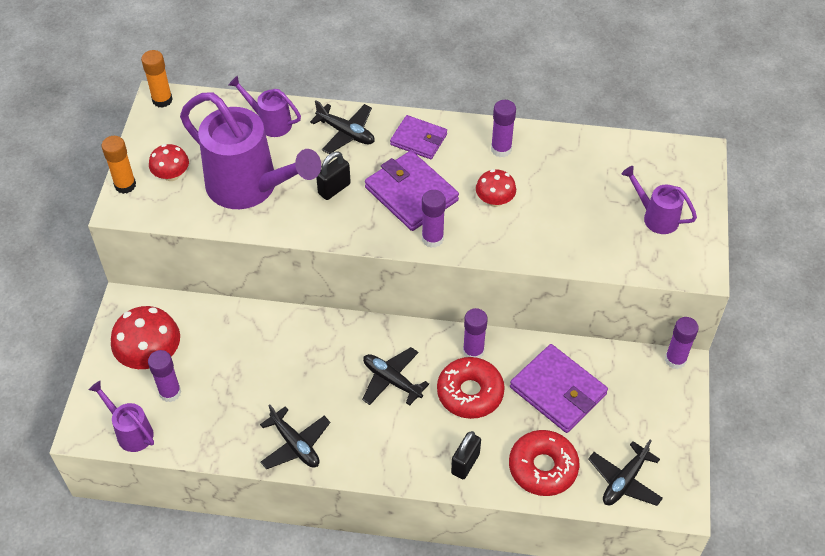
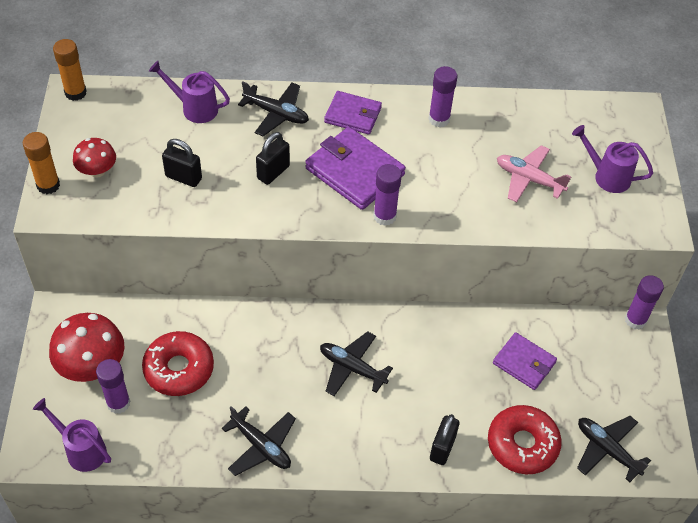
camera: 10 degrees left, 0 degrees up
(250, 187) = (183, 177): purple watering can -> black padlock
(470, 393) = (435, 373): red donut -> red donut (179, 369)
(473, 351) = (431, 330): purple glue stick -> none
(495, 200) = (441, 171): red mushroom -> none
(558, 391) = (524, 363): purple wallet -> purple wallet, size x0.64
(578, 214) = (529, 179): none -> pink plane
(624, 481) = (607, 450): black plane -> black plane turned 105 degrees clockwise

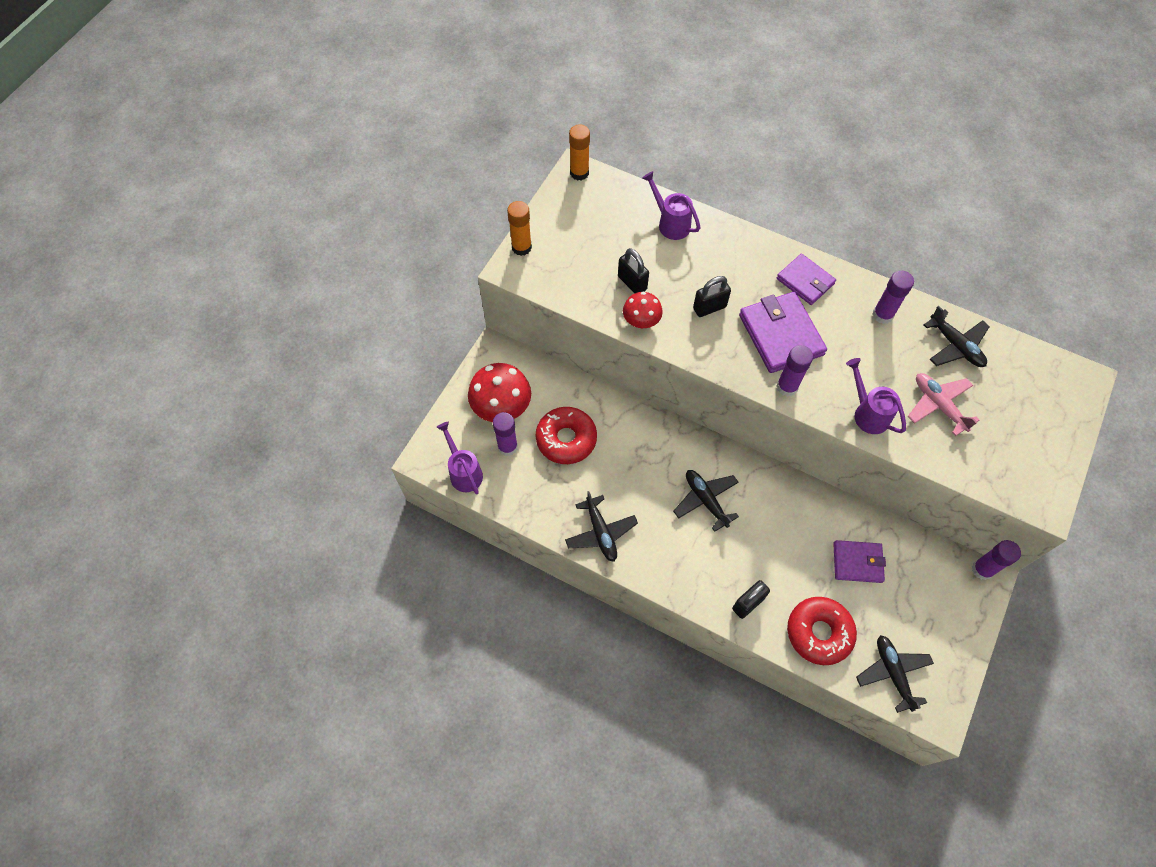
camera: 30 degrees right, 10 degrees up
(97, 170) = (565, 249): red mushroom -> red mushroom (641, 321)
(276, 114) = (738, 254): black plane -> black plane (955, 346)
(524, 363) = (857, 562): purple wallet -> purple wallet turned 60 degrees counterclockwise
(607, 176) = (1017, 433): purple watering can -> purple watering can (868, 413)

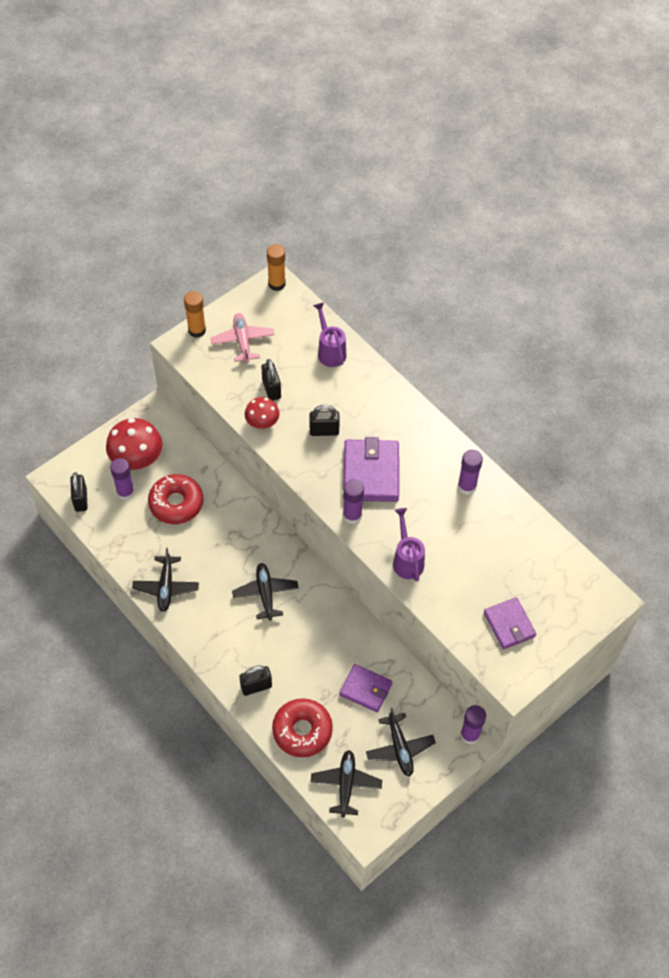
camera: 20 degrees right, 5 degrees down
(464, 472) = (81, 500): purple watering can -> black padlock
(805, 281) = (417, 437): purple wallet -> purple wallet (509, 624)
(938, 405) = (470, 575): pink plane -> pink plane (243, 341)
(955, 346) = (514, 533): black plane -> black plane (399, 748)

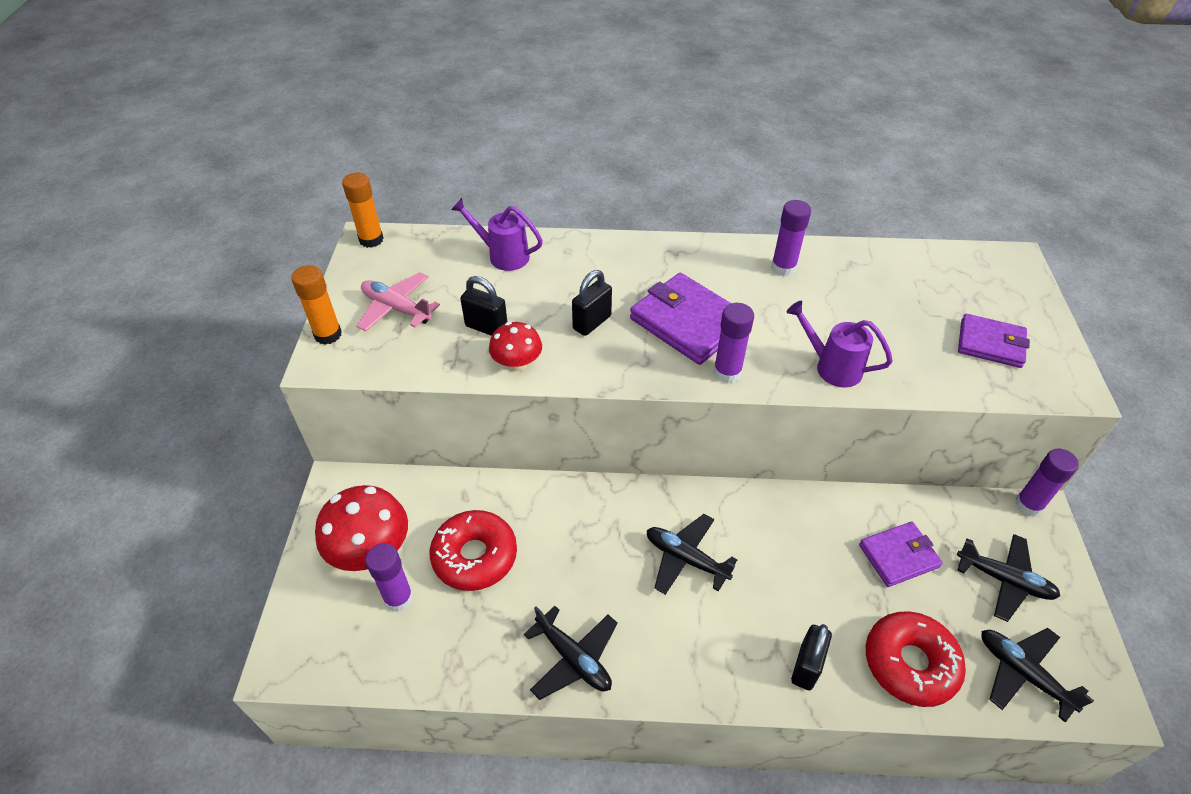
camera: 45 degrees left, 10 degrees down
(81, 500) = (347, 658): black padlock -> none

